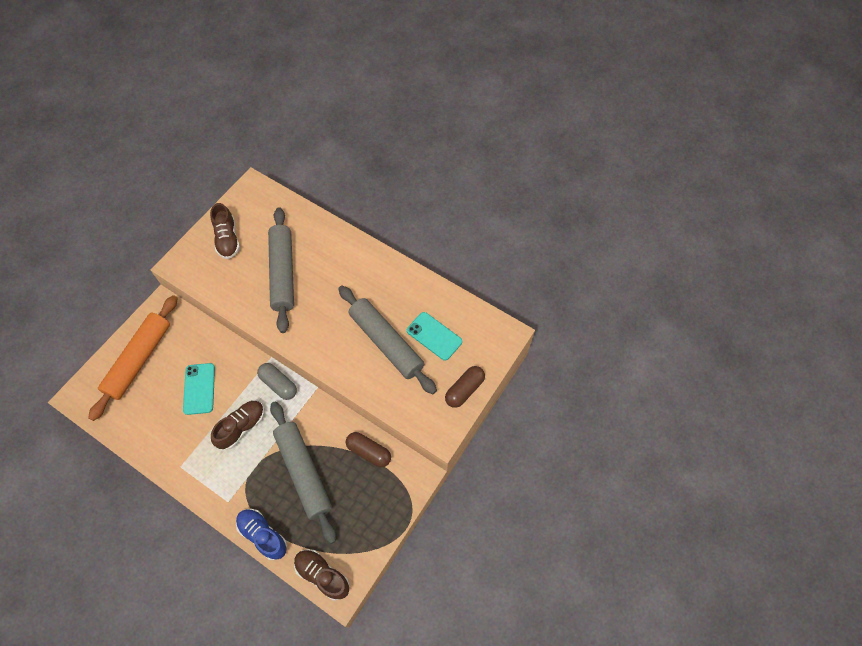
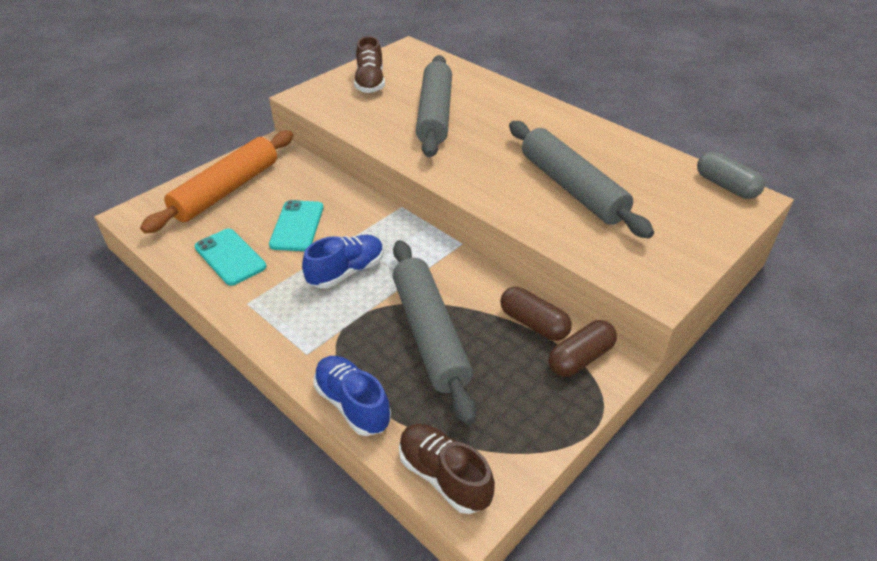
camera: 10 degrees right, 20 degrees down
(242, 427) = (346, 272): brown shoe -> blue shoe
(279, 384) = (407, 234): grey capsule -> grey capsule (726, 186)
(434, 336) = (641, 189): turquoise phone -> turquoise phone (230, 257)
(464, 390) = (693, 247): brown capsule -> brown capsule (580, 358)

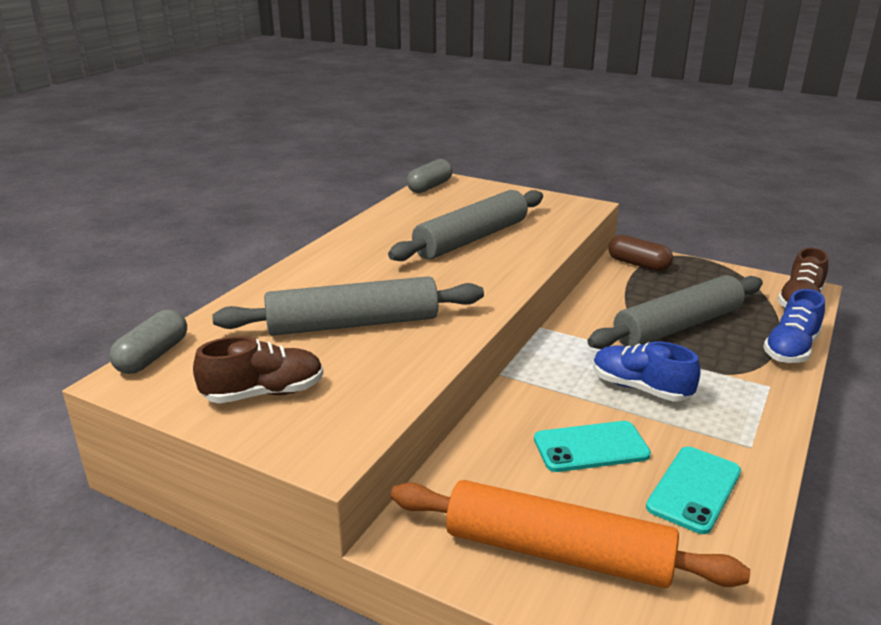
camera: 105 degrees left, 15 degrees down
(428, 54) = (153, 356): none -> grey capsule
(533, 323) = (619, 283): brown capsule -> none

